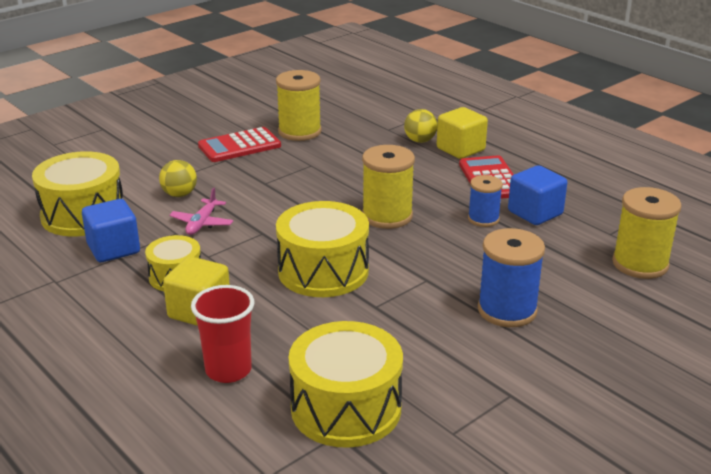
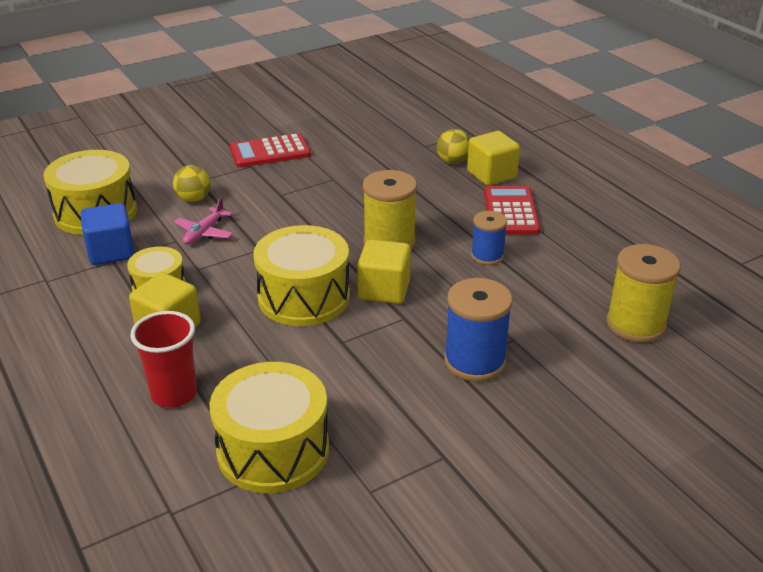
camera: 10 degrees right, 5 degrees up
(299, 132) = (334, 141): yellow spool -> none
(398, 257) = (384, 290): none -> yellow cube
(535, 213) = (544, 254): blue cube -> none

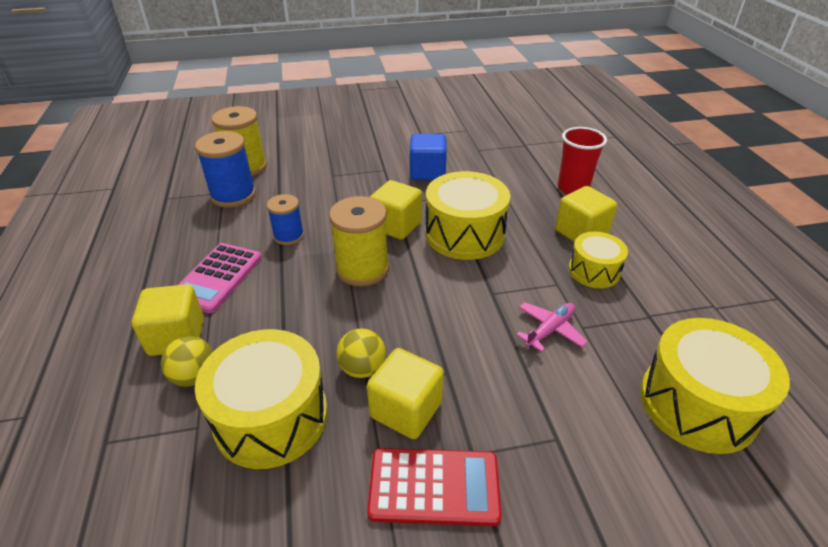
camera: 160 degrees left, 5 degrees up
(111, 252) = (654, 327): blue cube -> blue cube (427, 172)
(194, 199) = (563, 394): yellow ball -> yellow ball (362, 368)
(273, 450) = (512, 152): yellow drum -> yellow drum (271, 417)
(301, 174) = (406, 409): none -> yellow cube
(474, 361) = (369, 168): blue spool -> blue spool (233, 195)
(511, 211) = (217, 278): red calculator -> pink calculator

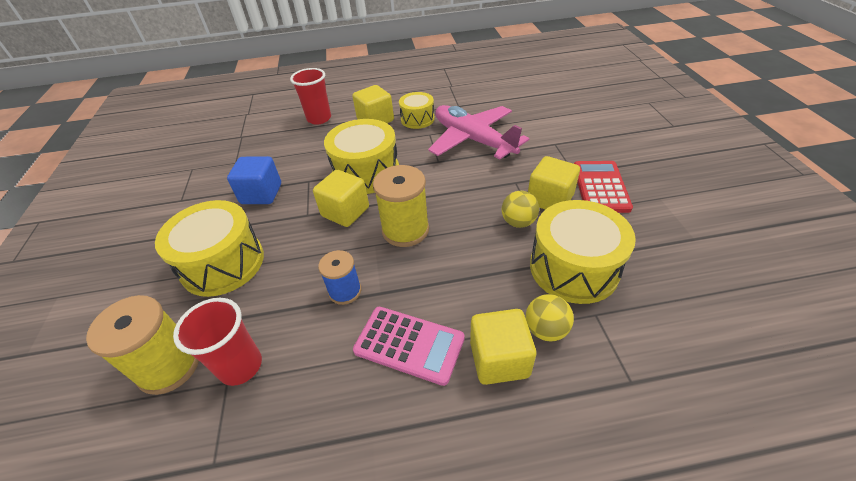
camera: 85 degrees left, 5 degrees up
(233, 195) = (241, 366): blue spool -> red cup
(550, 330) = (473, 140): pink plane -> pink plane, size x2.15
(697, 404) = (521, 101): yellow drum -> yellow drum (223, 263)

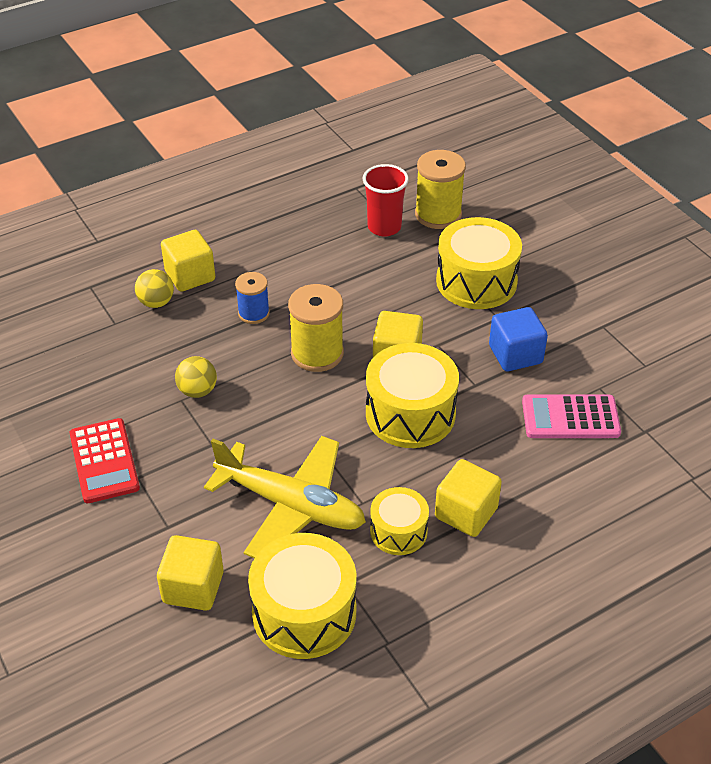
camera: 155 degrees right, 0 degrees up
(319, 118) = (561, 495): red cup -> none
(345, 291) = (341, 288): blue spool -> blue spool (253, 313)
(409, 345) = (264, 268): pink calculator -> pink calculator (570, 417)
(473, 140) = (291, 505): pink plane -> yellow plane
(549, 199) = (165, 428): yellow cube -> yellow cube (193, 587)
(573, 268) = (135, 356): yellow drum -> yellow drum (304, 613)

